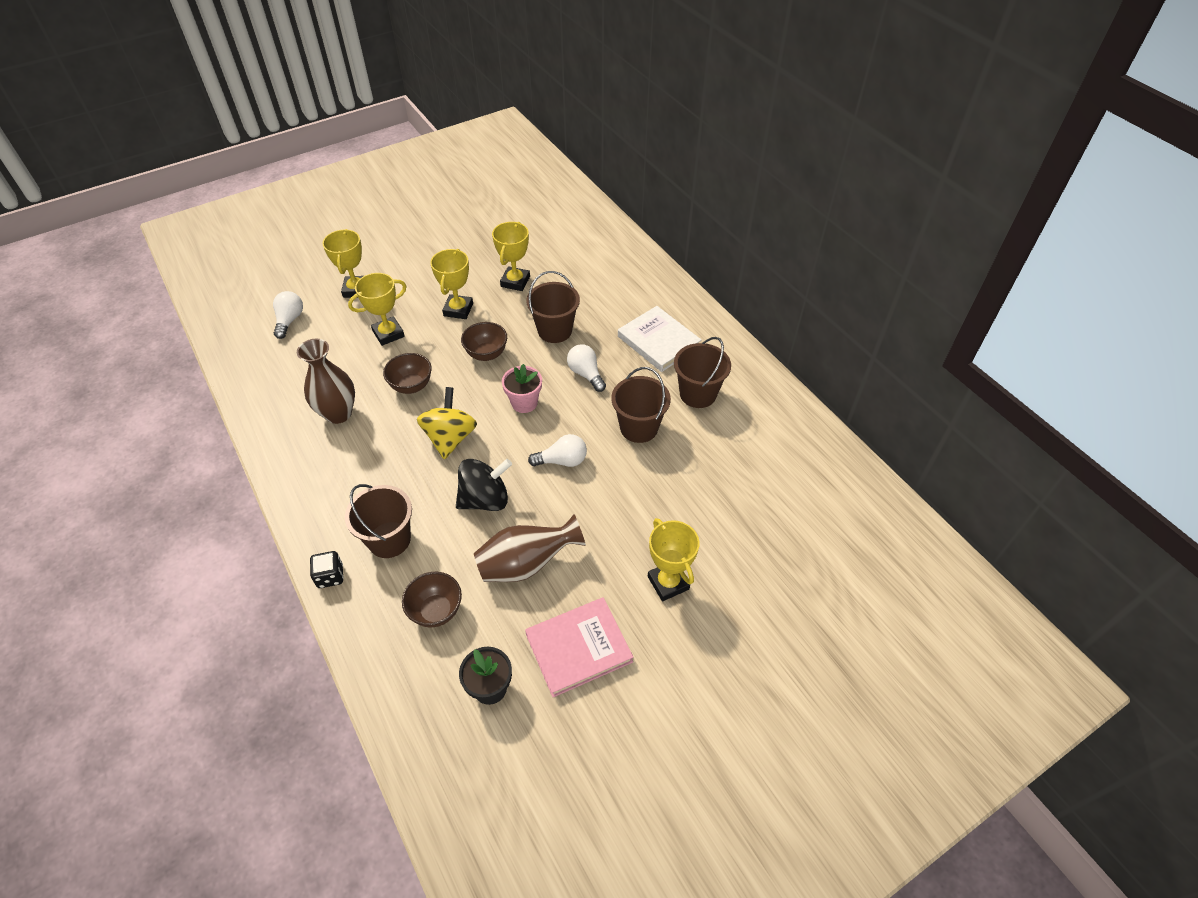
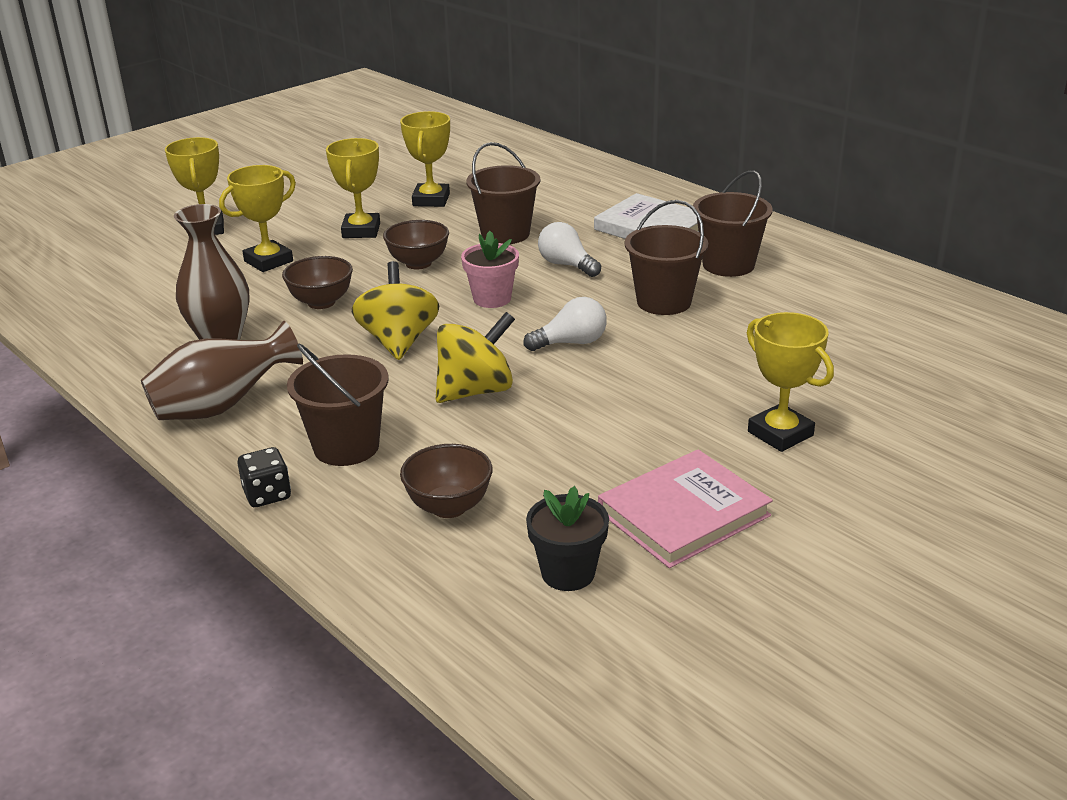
camera: 10 degrees left, 20 degrees down
(289, 320) = (116, 265): white light bulb -> none
(485, 499) = (475, 391): black spinning top -> yellow spinning top
(527, 564) = (566, 443): brown vase -> brown vase (222, 407)

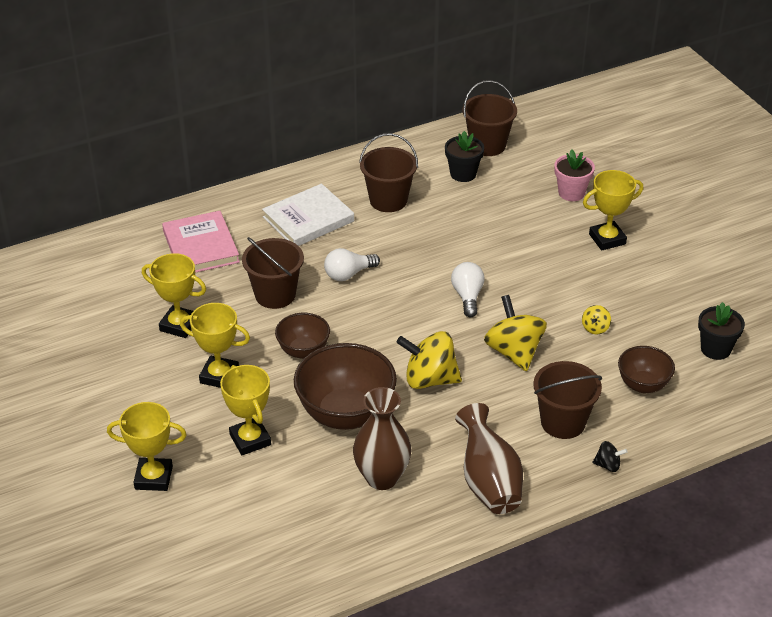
camera: 75 degrees left, 10 degrees up
(267, 495) = (608, 465): black dice -> black spinning top
(321, 302) = (346, 414): brown bowl -> brown bowl, size x1.77
(492, 299) = (385, 321): pink flower pot -> pink flower pot (571, 193)
(559, 448) = (595, 328): none -> yellow spinning top
(664, 302) = (429, 242): brown bucket -> brown bucket (487, 145)
(683, 513) = (673, 295): pink book -> pink book (201, 247)
(831, 302) = (463, 174): none -> black flower pot

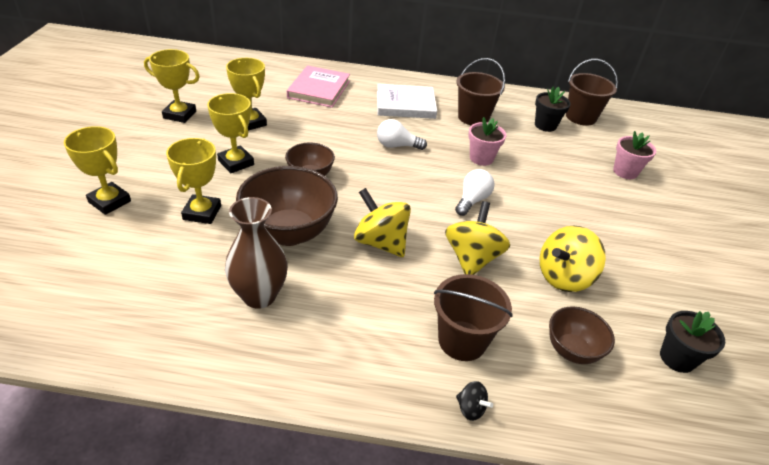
camera: 30 degrees right, 0 degrees up
(275, 295) = (332, 135): brown bucket -> none
(437, 246) = (481, 158): none -> pink flower pot
(488, 482) = (342, 354): brown vase -> none
(595, 328) = (564, 277): yellow spinning top -> yellow spinning top, size x2.16
(607, 239) = (631, 216): yellow trophy -> yellow trophy (180, 115)

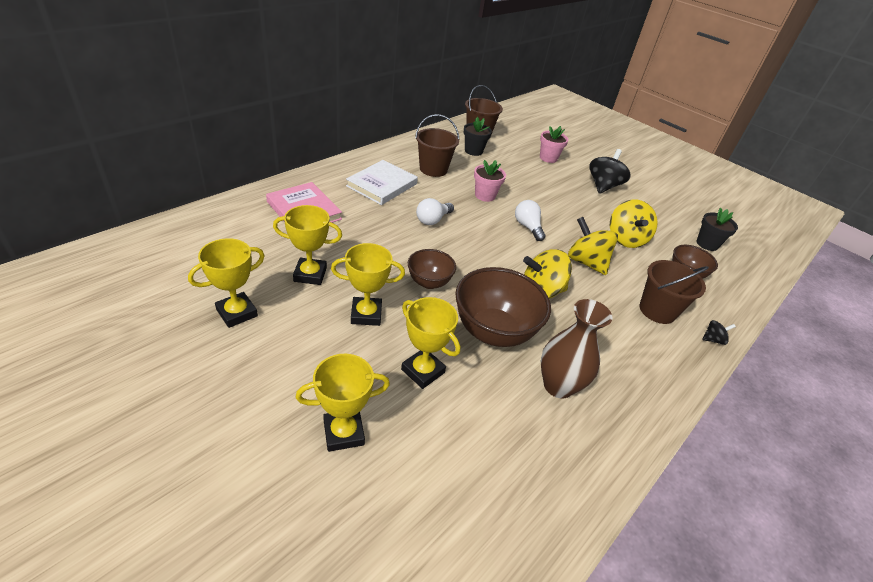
camera: 55 degrees left, 0 degrees up
(645, 228) = (603, 186): none -> black spinning top

